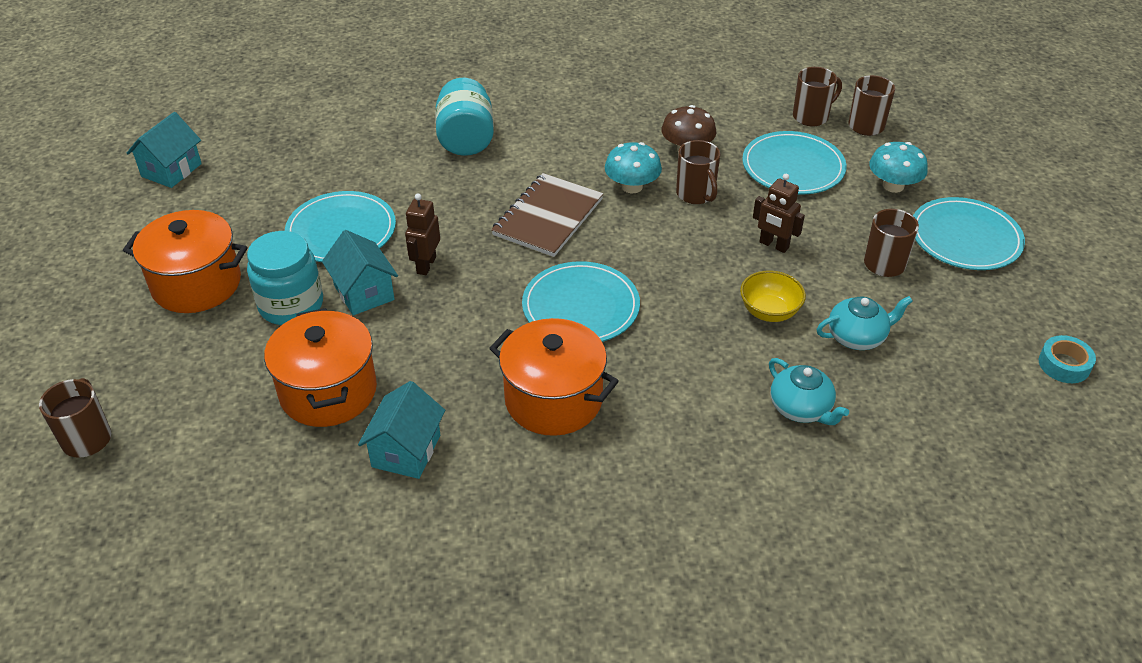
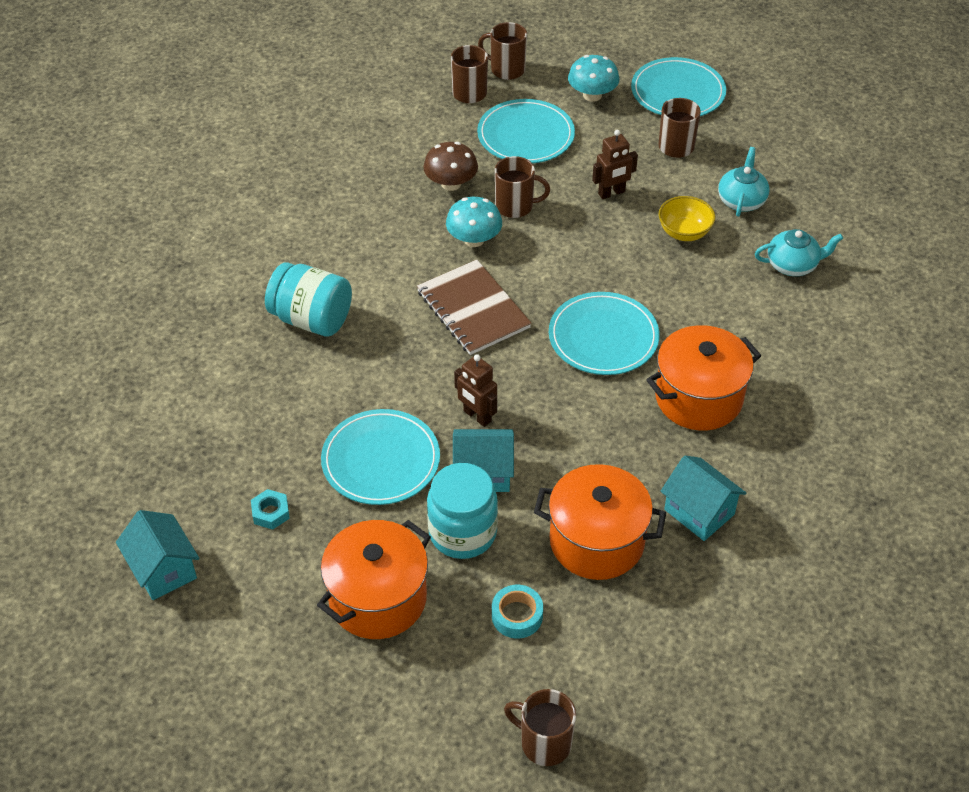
camera: 60 degrees left, 5 degrees up
(253, 197) = (271, 512): none -> turquoise nut
(1064, 365) = (831, 118): turquoise tape -> turquoise tape (517, 616)

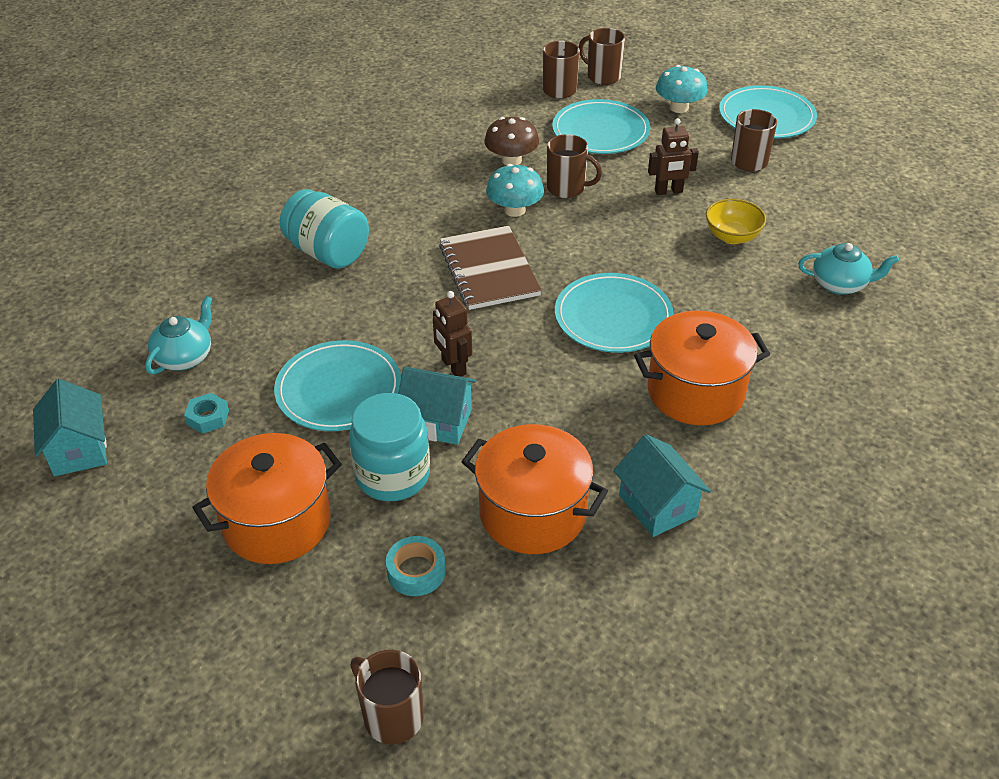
camera: 15 degrees right, 5 degrees down
(741, 200) = (802, 218): turquoise teapot -> turquoise teapot (185, 357)

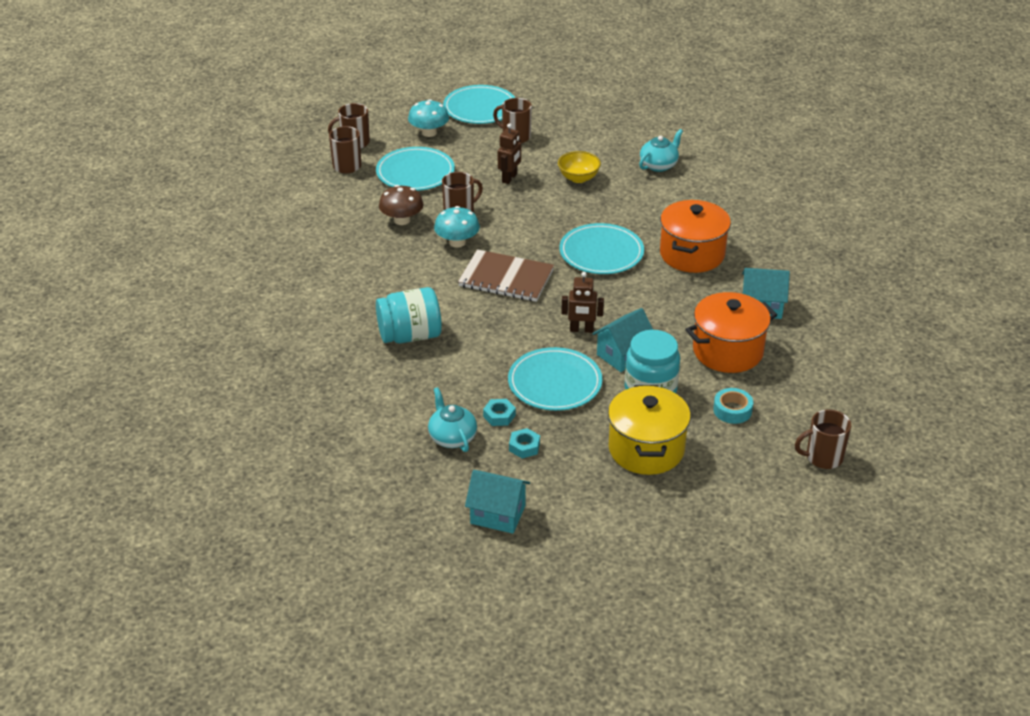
camera: 55 degrees left, 5 degrees down
(247, 374) = (499, 416): none -> turquoise nut
(277, 522) = (646, 449): orange pot -> yellow pot

